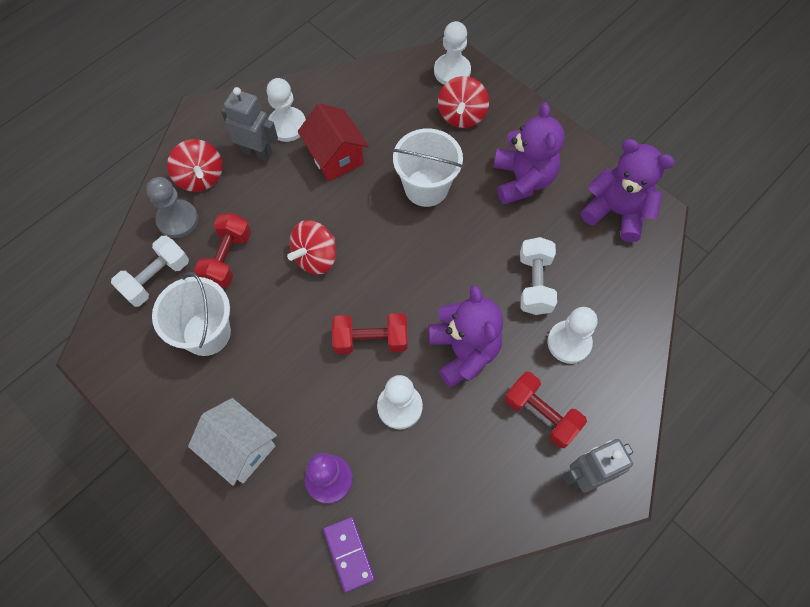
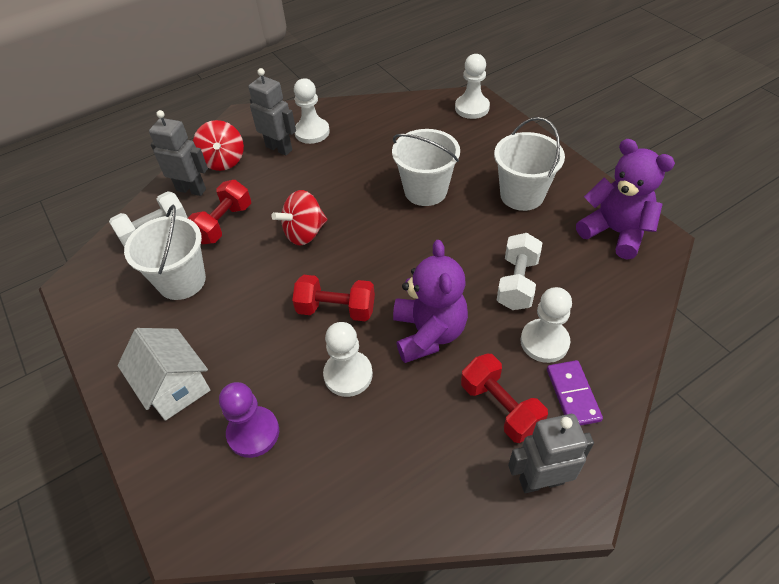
camera: 15 degrees right, 15 degrees down
(177, 220) = (191, 189): grey pawn -> grey robot
(335, 157) = (347, 159): red house -> none
(349, 554) = (250, 514): purple domino -> purple domino (572, 394)
(461, 115) = (473, 140): red spinning top -> none
(522, 180) = (522, 195): purple teddy bear -> white bucket

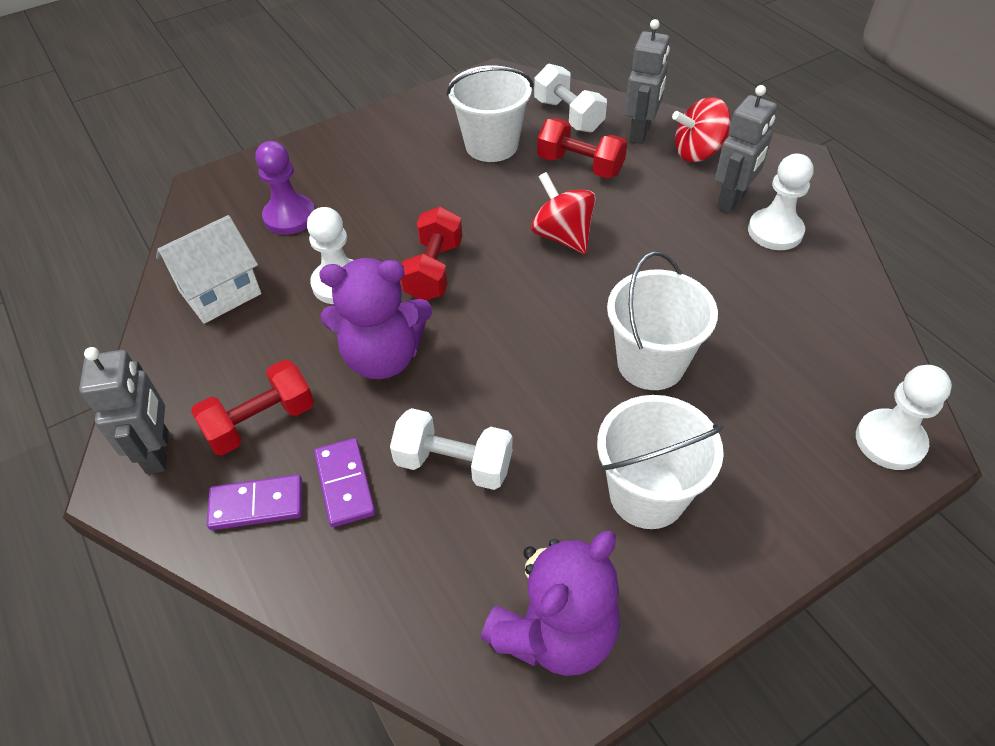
camera: 90 degrees right, 0 degrees up
(175, 387) = (355, 159): white house -> white house (220, 292)
(544, 342) = (345, 484): white pawn -> purple domino

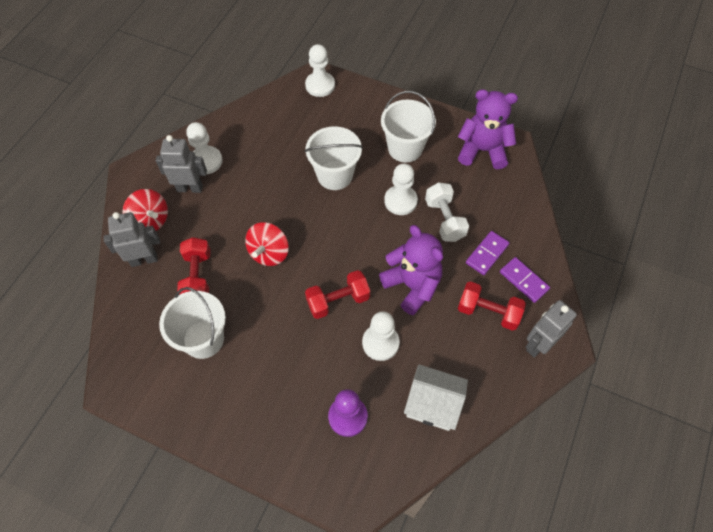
camera: 125 degrees left, 10 degrees up
(537, 423) = (400, 201): none -> white pawn
(568, 115) = (144, 310): white dumbbell -> none

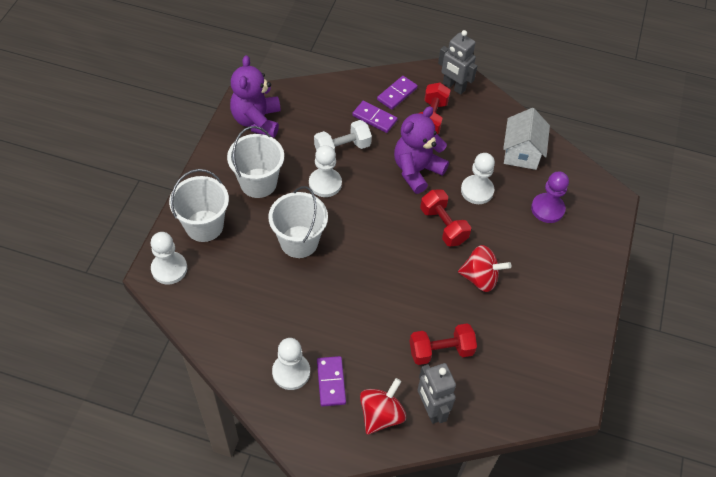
camera: 100 degrees left, 5 degrees down
(190, 188) = (331, 382): grey robot -> purple domino
(203, 339) = (506, 332): white bucket -> white bucket (204, 226)
(269, 253) = (402, 289): red spinning top -> red spinning top (480, 278)

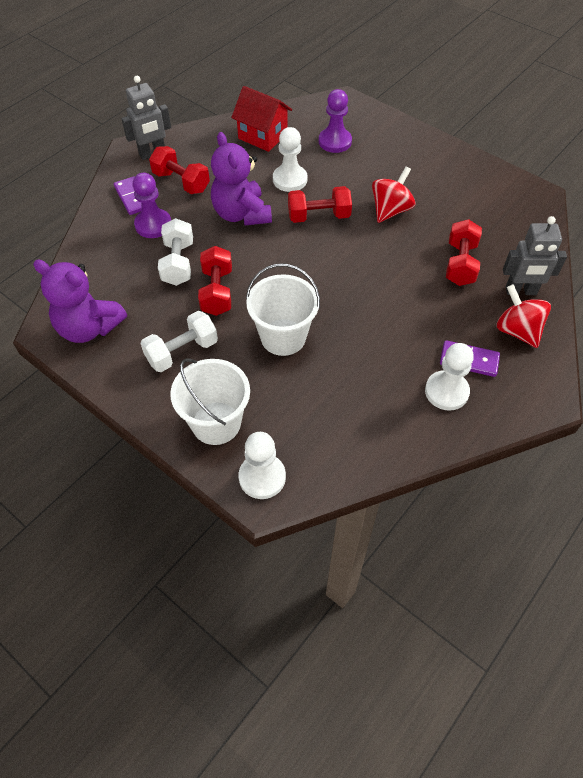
camera: 65 degrees left, 0 degrees up
(258, 183) = (182, 352): white bucket -> white dumbbell
(325, 183) = (217, 292): white pawn -> red dumbbell
(374, 118) = (153, 225): purple domino -> purple pawn
(521, 153) = (262, 136): white house -> red house

